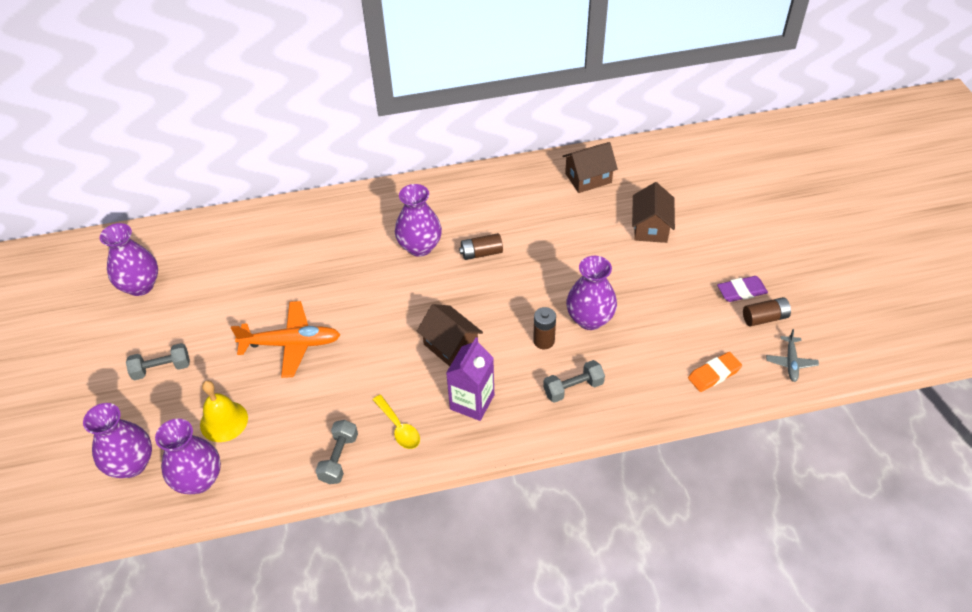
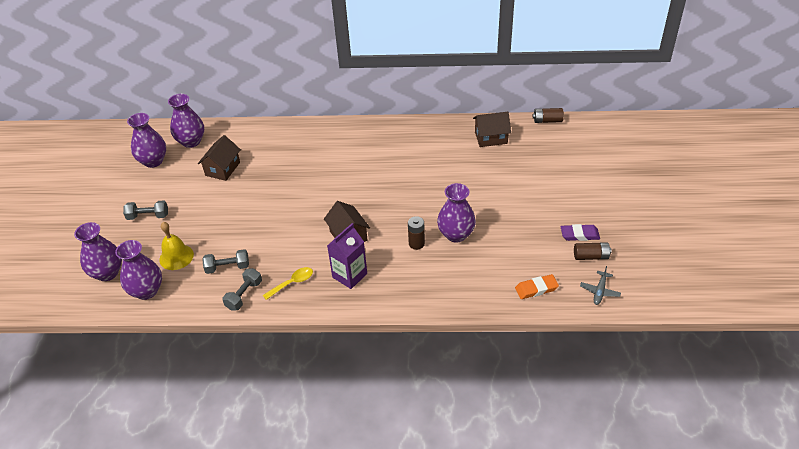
camera: 15 degrees right, 5 degrees down
(291, 344) = (238, 215): orange plane -> none
(399, 428) = (292, 283): yellow spoon -> yellow spoon turned 105 degrees counterclockwise
(420, 247) = (350, 166): purple vase -> purple vase (191, 141)
(481, 253) = (393, 177): brown battery -> brown battery (547, 121)
(573, 388) = (426, 279): grey dumbbell -> grey dumbbell (227, 267)
(650, 227) = (525, 179): brown house -> brown house (222, 169)

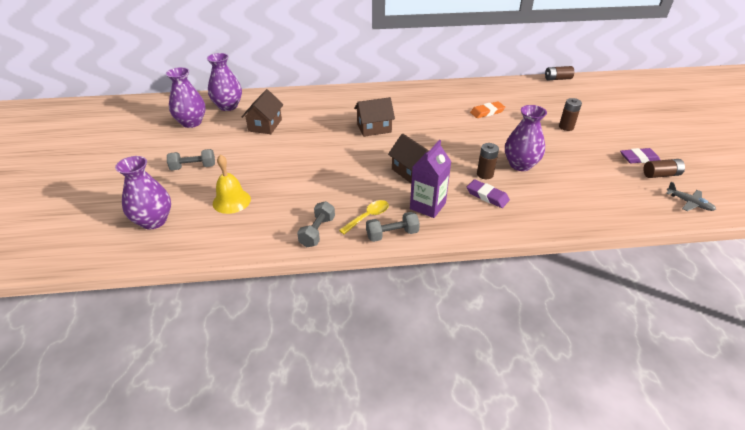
camera: 10 degrees left, 5 degrees down
(147, 291) = (203, 235): purple vase -> none
(227, 267) = (292, 207): grey dumbbell -> grey dumbbell (392, 234)
(409, 269) = (487, 196): none -> purple eraser
(491, 138) = (514, 92): brown house -> brown house (374, 128)
(524, 190) = (566, 127): none -> brown battery
(536, 289) = (625, 205): orange eraser -> orange eraser (487, 112)
(600, 291) = (689, 203): grey plane -> grey plane turned 60 degrees counterclockwise

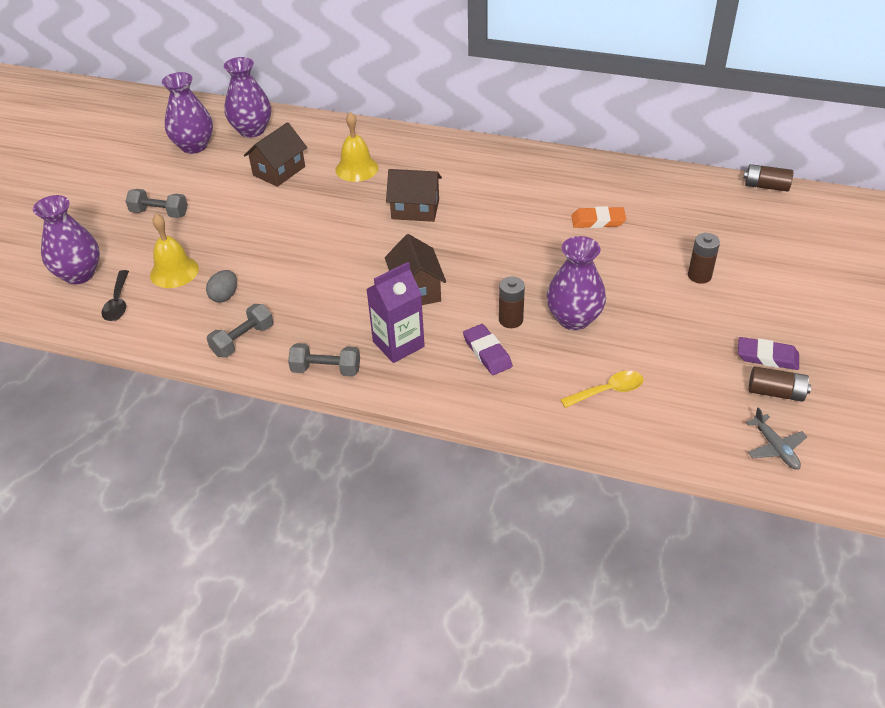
camera: 25 degrees right, 5 degrees up
(200, 232) = (118, 302): none -> black spoon
(282, 207) = (224, 296): none -> grey egg
(317, 114) = (356, 168): none -> yellow bell
(368, 217) = (314, 338): yellow spoon -> yellow spoon (608, 391)

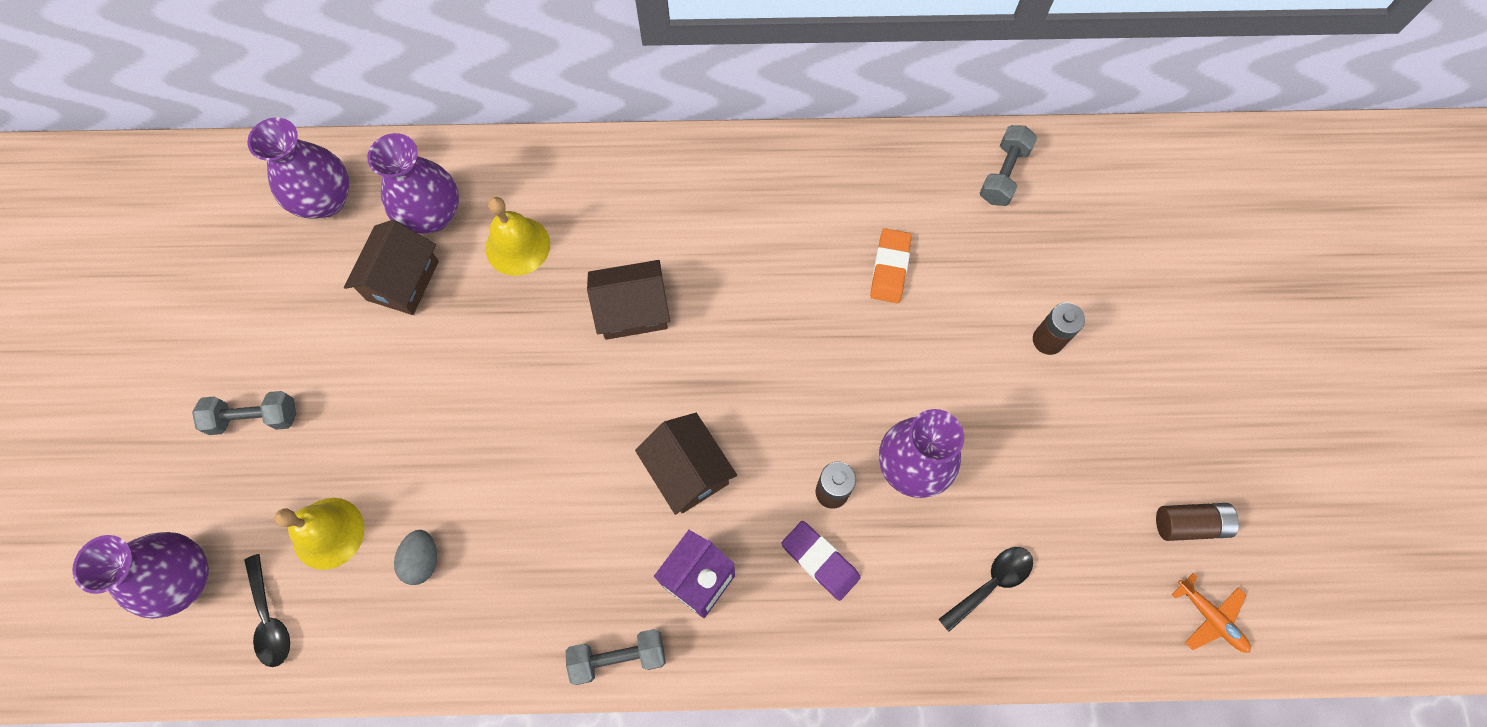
camera: 20 degrees left, 25 degrees up
(194, 146) = (248, 258): purple vase -> purple vase (432, 214)
(243, 340) = (482, 637): grey dumbbell -> grey dumbbell (1003, 174)
(598, 221) = (890, 268): orange eraser -> orange eraser turned 60 degrees counterclockwise
(608, 391) = (991, 583): yellow spoon -> black spoon
(766, 186) = (1088, 142): brown battery -> none
(767, 357) = (1165, 465): purple eraser -> none
(775, 447) = (1210, 617): grey plane -> orange plane

